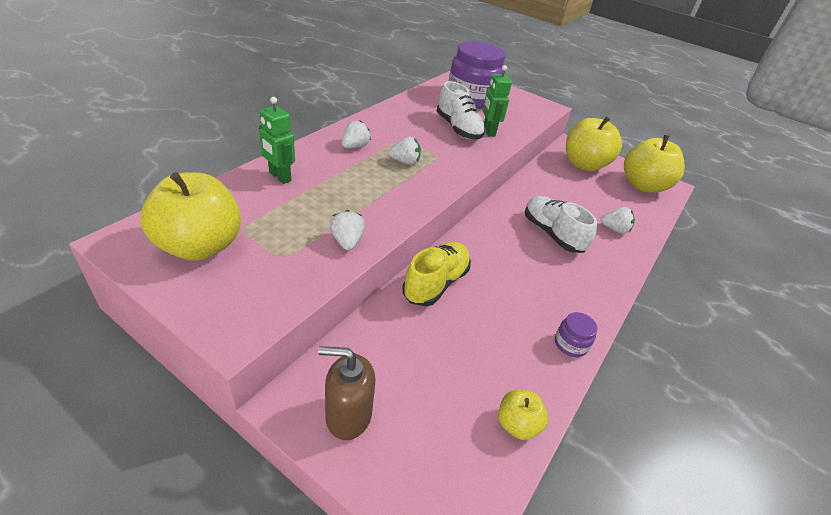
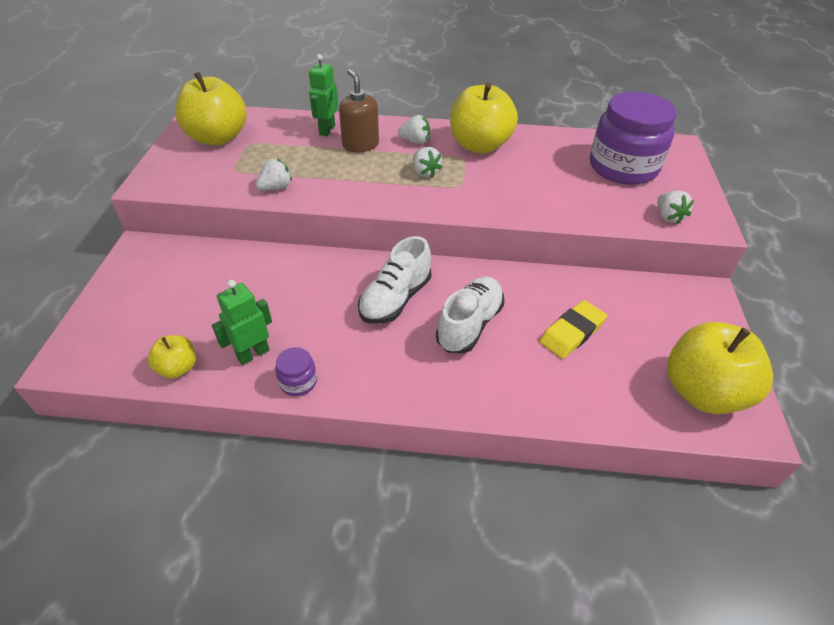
camera: 65 degrees right, 5 degrees up
(348, 415) = (142, 276): brown soap dispenser -> brown soap dispenser (360, 145)
(436, 283) = (311, 269): yellow shoe -> none
(458, 129) = (536, 180): white shoe -> white shoe (395, 299)
(488, 131) = (562, 200): green robot -> green robot (253, 354)
(580, 200) = (572, 332): none -> yellow eraser
(584, 165) = (668, 317): yellow apple -> yellow apple (479, 145)
(614, 229) = (544, 379): white strawberry -> white strawberry (668, 217)

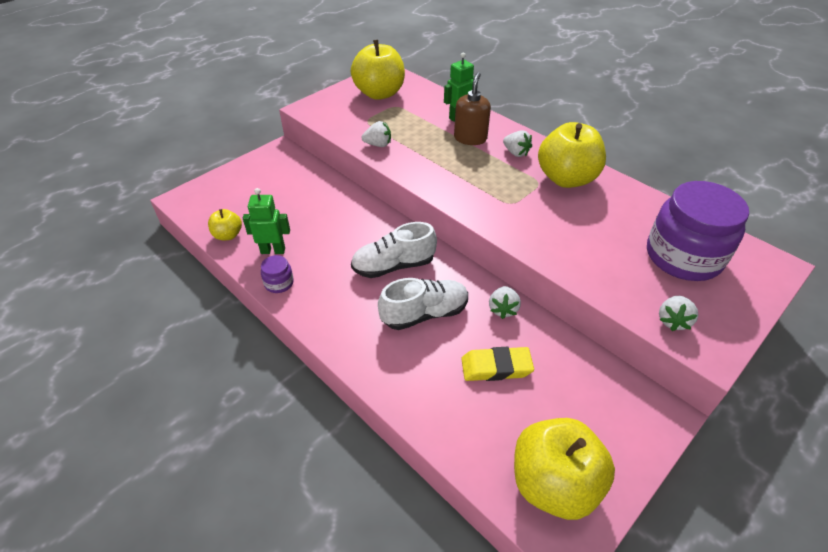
camera: 40 degrees right, 0 degrees up
(425, 173) = (495, 180): white strawberry -> white strawberry (503, 309)

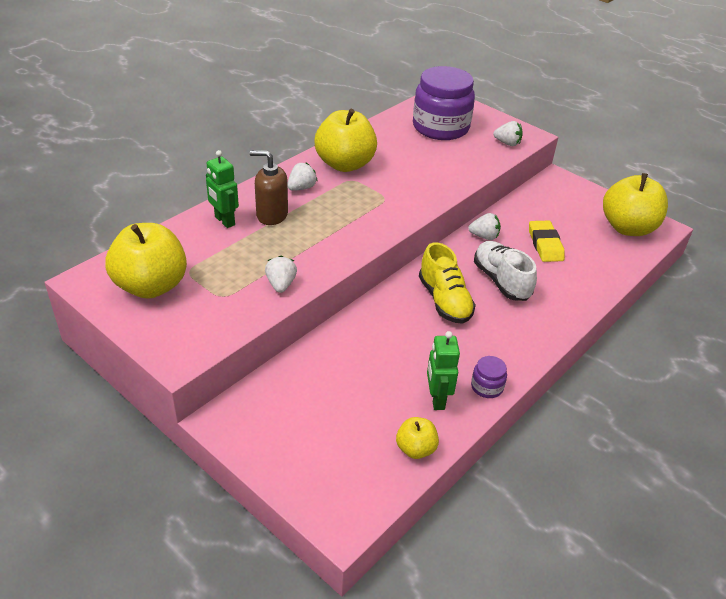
camera: 95 degrees left, 5 degrees down
(393, 266) = (444, 301): white shoe -> yellow shoe

